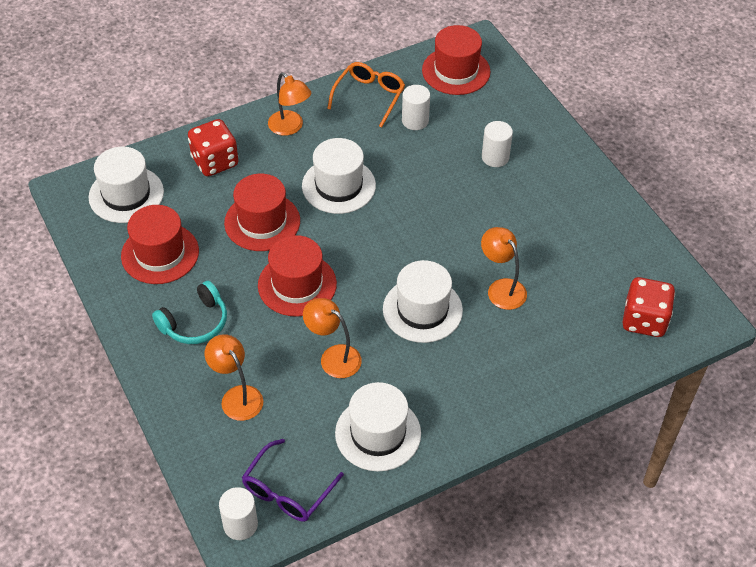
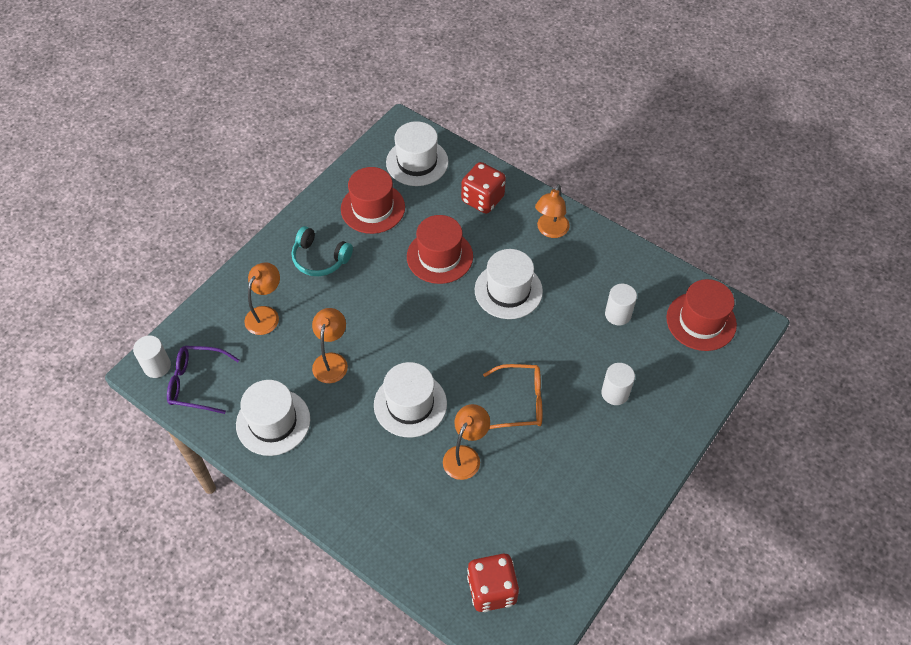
camera: 65 degrees right, 5 degrees up
(297, 284) = (390, 306): red hat -> none
(369, 96) = (623, 270): orange glasses -> orange glasses (521, 402)

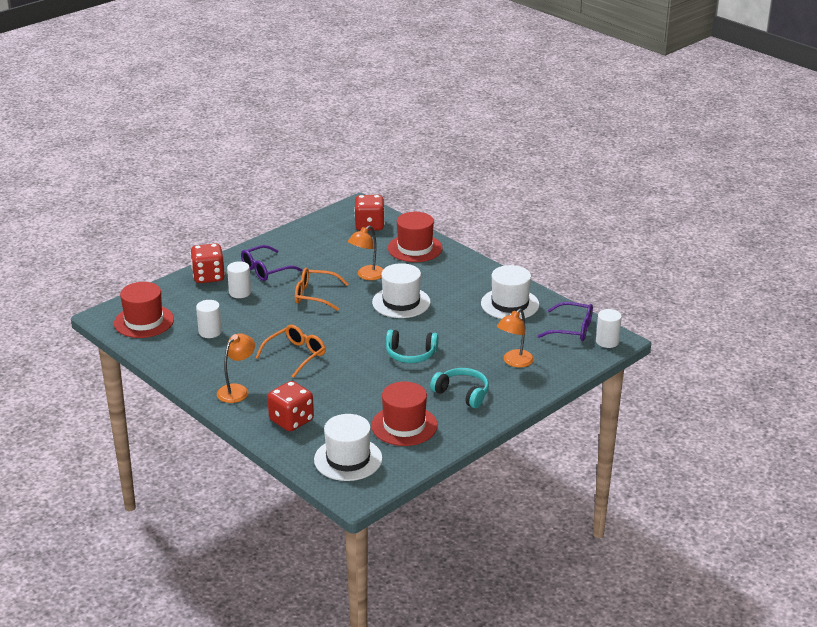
camera: 170 degrees left, 25 degrees down
(332, 361) = (460, 330): orange lamp -> none
(383, 310) = (411, 354): none -> turquoise headphones
(439, 256) = (349, 383): red hat -> red hat (415, 248)
(508, 290) = (296, 355): white hat -> orange glasses
(602, 447) = (265, 270): none -> purple glasses
(668, 420) = (208, 277): none -> red dice

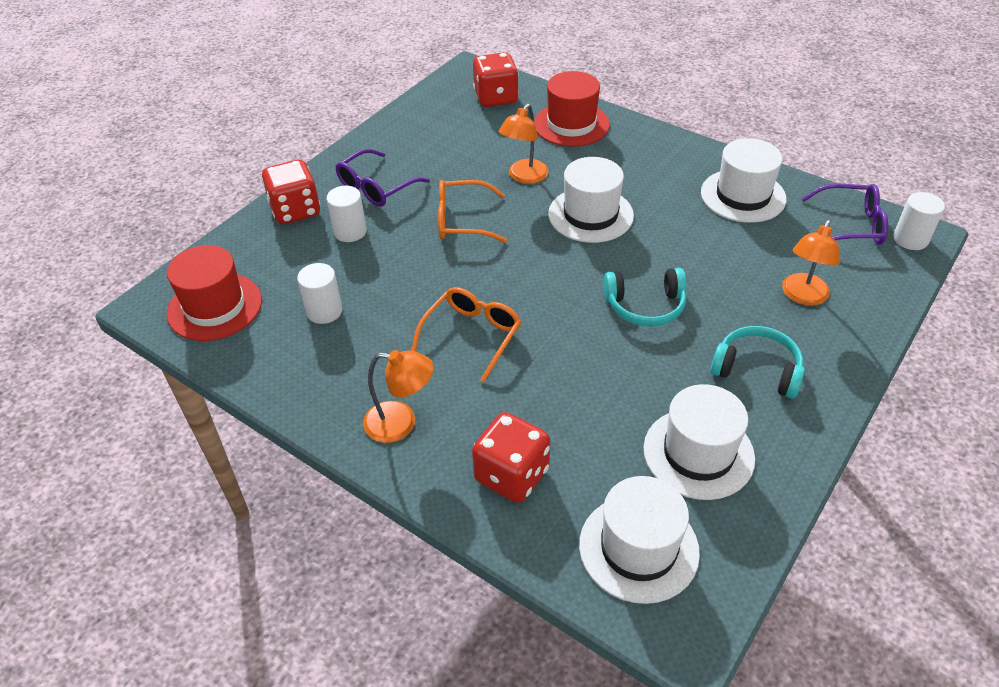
camera: 10 degrees left, 15 degrees up
(237, 390) = (401, 423): orange lamp -> orange lamp turned 75 degrees clockwise
(404, 425) = (698, 453): red hat -> white hat

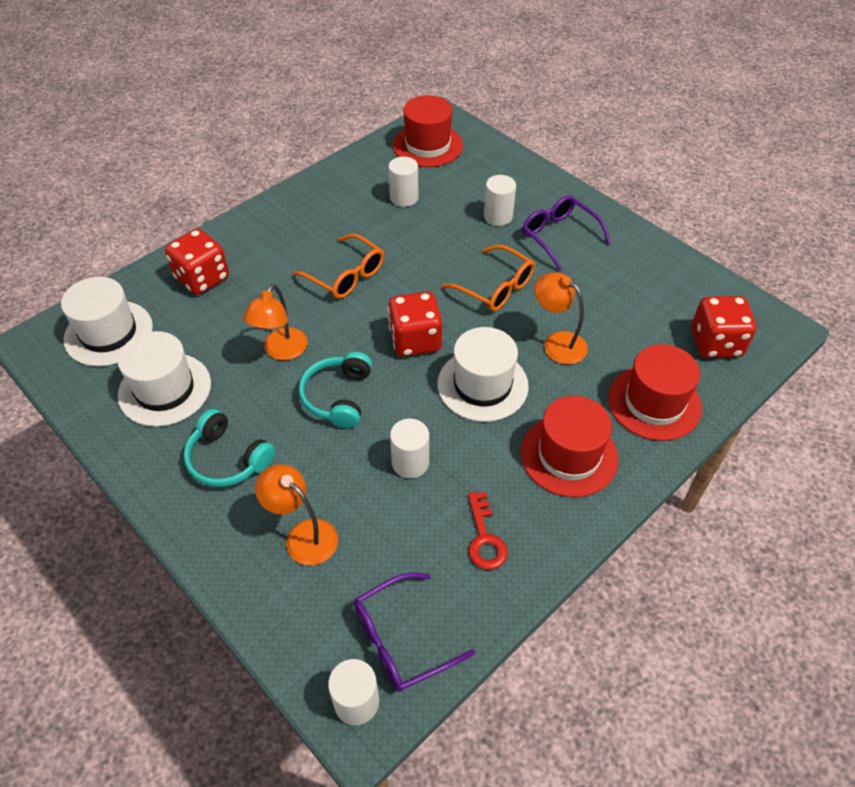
camera: 100 degrees right, 5 degrees up
(295, 210) = (534, 186): red dice -> red dice (415, 340)
(401, 423) = (275, 229): orange lamp -> orange lamp (281, 351)
(462, 221) = (496, 287): orange glasses -> orange glasses turned 120 degrees clockwise
(643, 162) = (569, 455): none -> red hat
(695, 245) = (410, 463): none -> white cylinder
(743, 196) = (484, 538): white hat -> red key
(757, 370) = (228, 459): turquoise headphones -> turquoise headphones turned 90 degrees clockwise
(851, 225) = (401, 640): purple glasses -> purple glasses turned 45 degrees clockwise

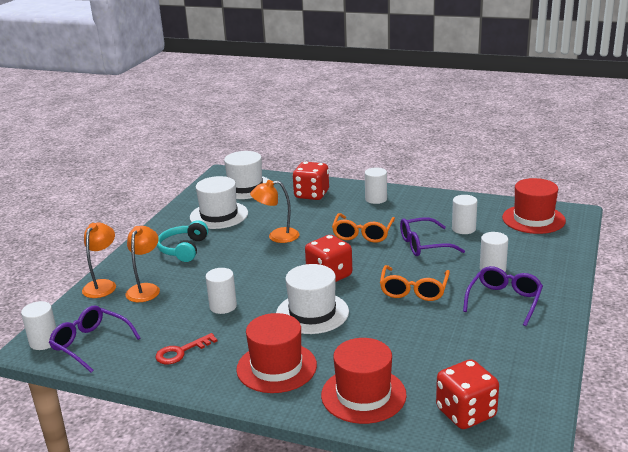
camera: 65 degrees right, 25 degrees down
(272, 230) = (376, 199): none -> white cylinder
(338, 397) = (256, 265): turquoise headphones -> none
(412, 240) = (423, 245): none -> purple glasses
(557, 343) = (383, 332): orange lamp -> orange lamp (102, 285)

